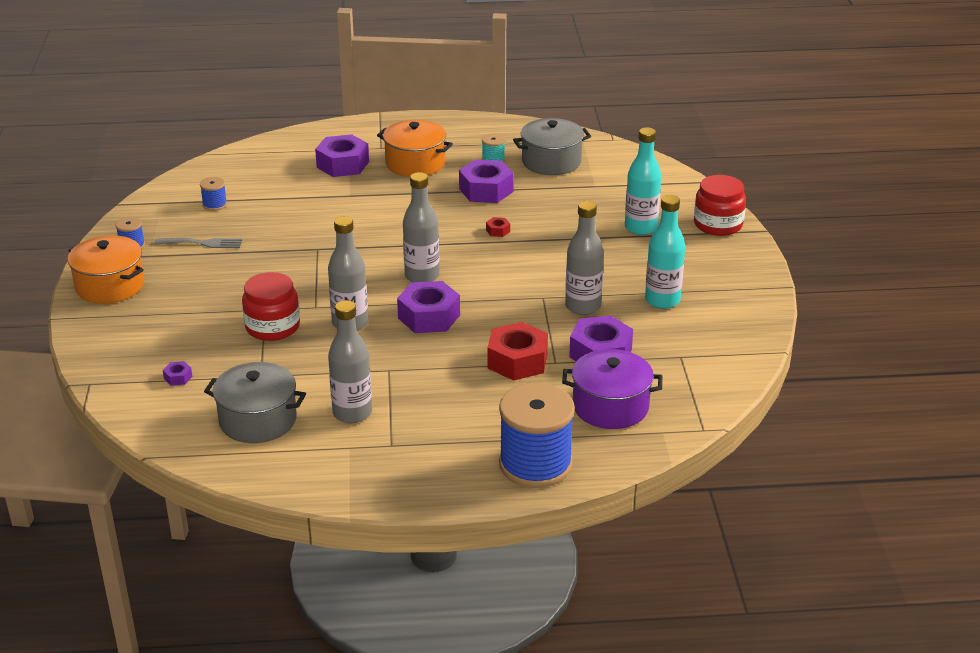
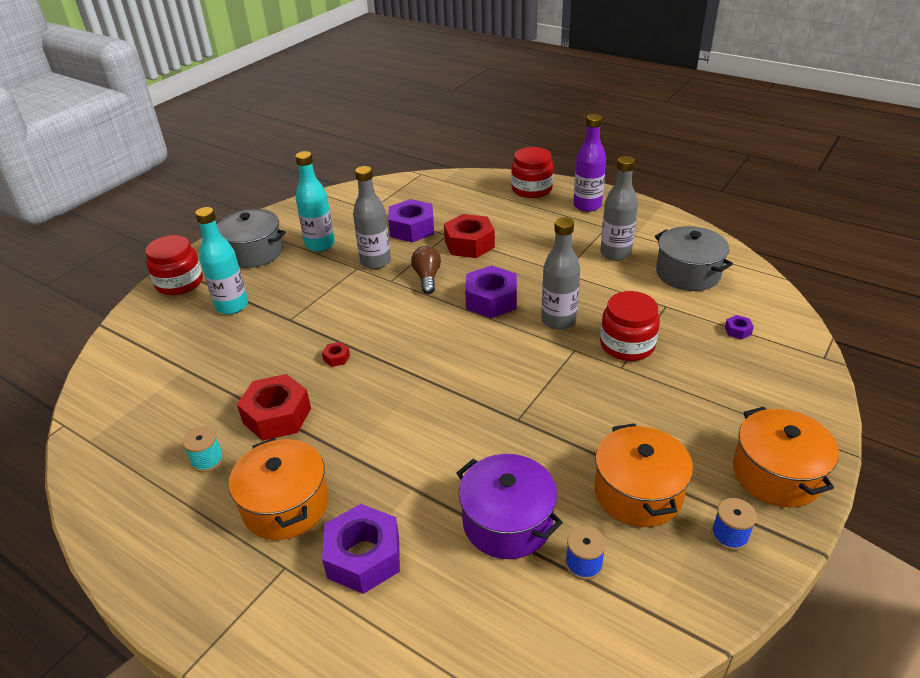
camera: 140 degrees left, 5 degrees up
(202, 243) = (638, 492): grey fork -> orange pot
(422, 276) = (456, 339): grey bottle -> none
(441, 467) = (587, 205): none -> purple bottle
(486, 190) = (277, 416): purple nut -> red nut
(513, 312) = (427, 278): none -> brown light bulb
(535, 464) = (531, 189): blue spool -> red jar
(551, 162) = (165, 423): grey pot -> grey pot (254, 252)
(610, 406) = (451, 200): purple pot -> purple pot (507, 522)

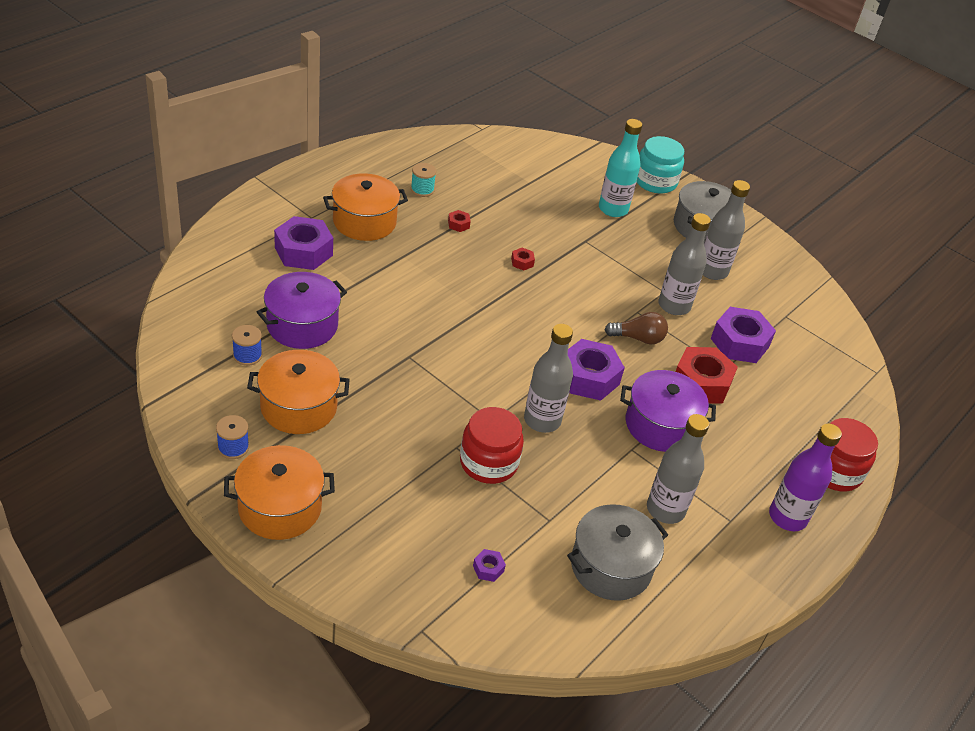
camera: 90 degrees right, 5 degrees up
(179, 283) = (655, 181): red jar -> turquoise jar
(277, 416) = (458, 224): red nut -> red nut, size x0.43
(320, 245) = (712, 271): turquoise bottle -> grey bottle
(528, 260) = (660, 425): none -> purple pot

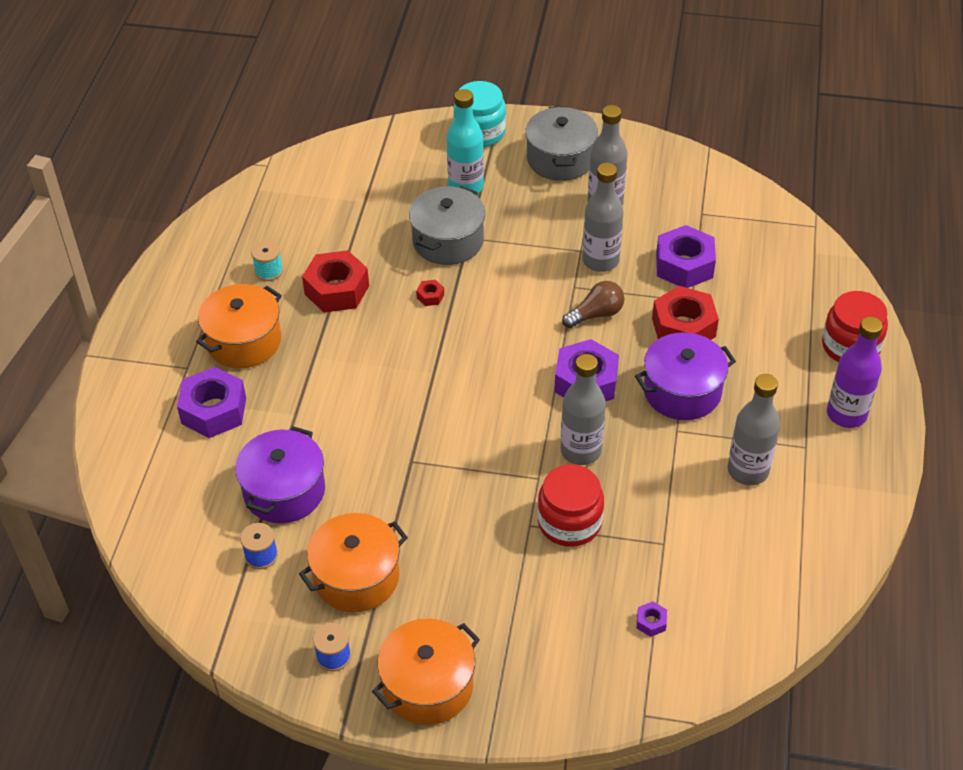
camera: 25 degrees left, 5 degrees up
(458, 224) = (337, 290): red nut -> red nut, size x2.34
(611, 566) = (746, 553): grey pot -> grey pot (448, 241)

